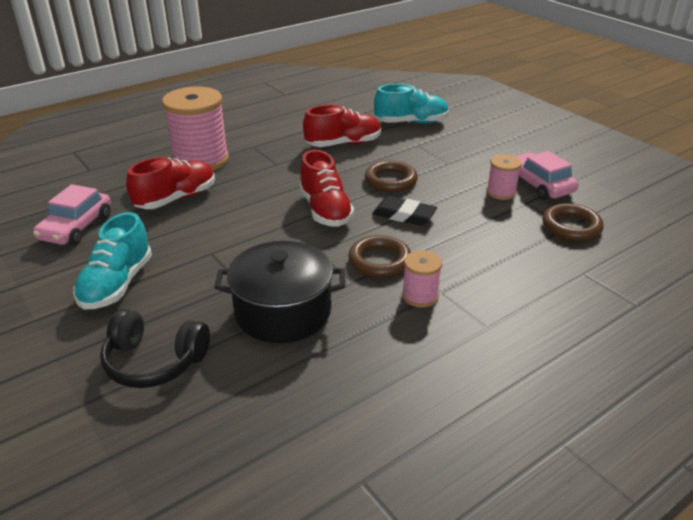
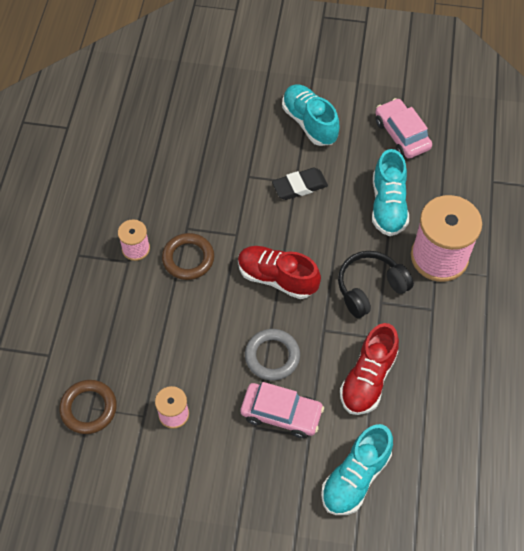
camera: 135 degrees right, 25 degrees up
(154, 362) = (222, 104): black headphones -> black headphones (370, 288)
(176, 198) = (388, 205): red shoe -> turquoise shoe
(283, 312) = (199, 177): black pot -> none
(390, 180) = (272, 356): brown ring -> grey ring
(404, 215) = (219, 319): black eraser -> black eraser (299, 186)
(539, 185) = (151, 454): pink car -> pink car (281, 413)

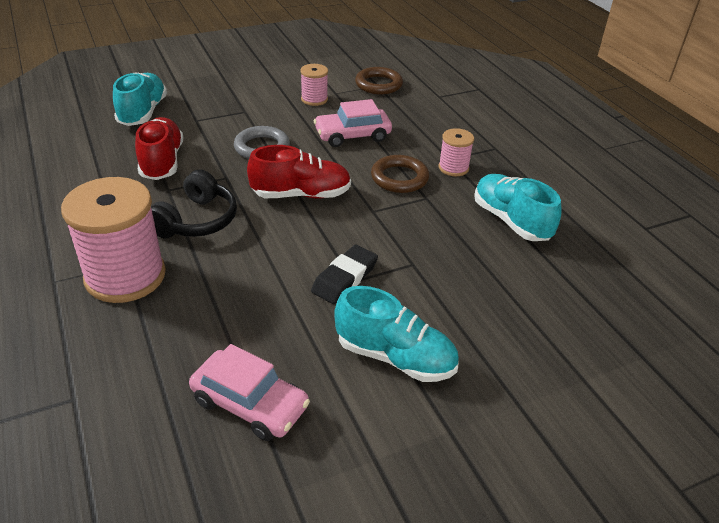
camera: 145 degrees right, 20 degrees down
(281, 413) = (228, 123): pink car -> pink car (352, 135)
(388, 205) = (219, 303): turquoise shoe -> turquoise shoe (511, 221)

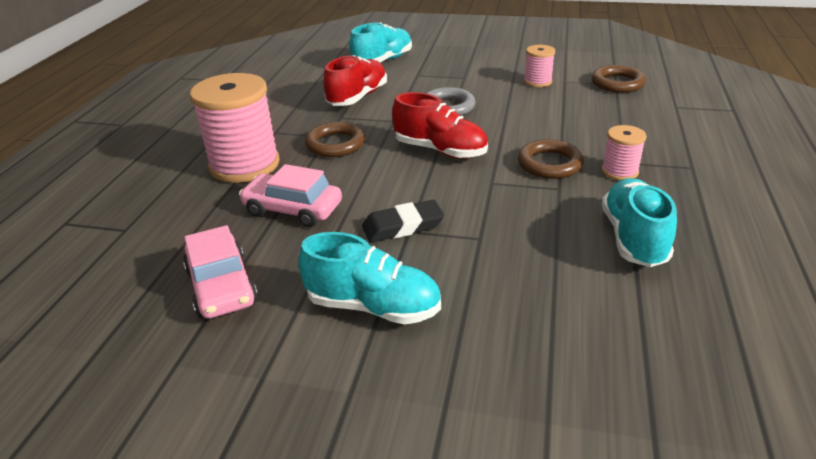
camera: 40 degrees right, 5 degrees down
(196, 220) = (335, 144): black headphones -> brown ring
(352, 135) = (542, 118): pink car -> pink car (293, 209)
(395, 357) = (373, 306): turquoise shoe -> turquoise shoe turned 45 degrees counterclockwise

